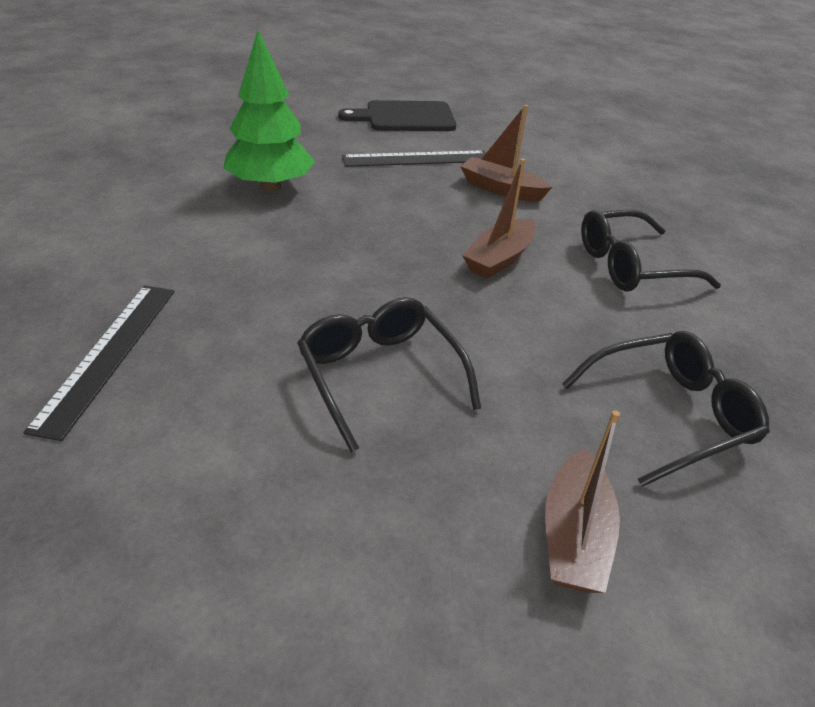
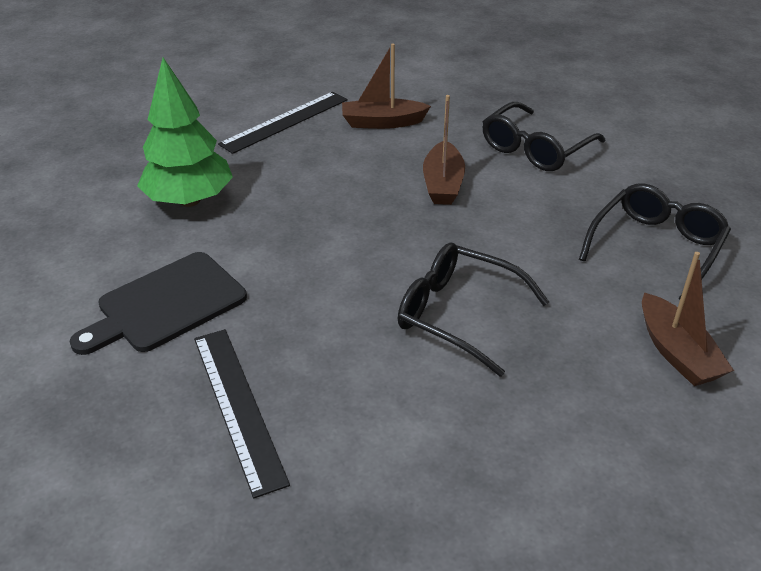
camera: 30 degrees left, 0 degrees up
(405, 117) = (229, 83): black cutting board -> black cutting board (166, 304)

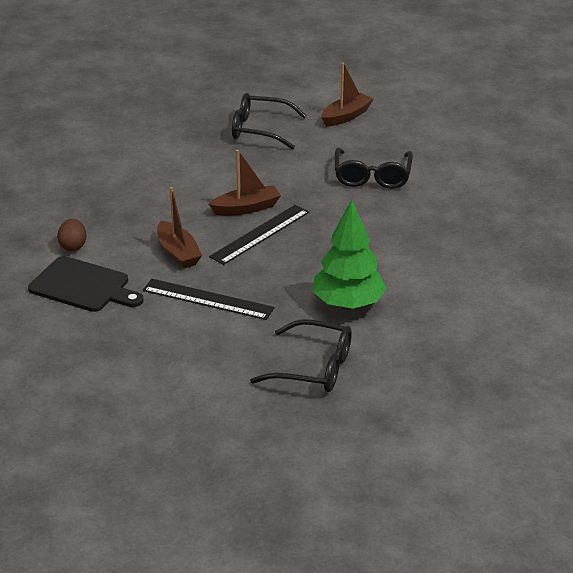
camera: 115 degrees left, 5 degrees down
(166, 304) = (453, 271): black cutting board -> black cutting board (83, 286)
(238, 406) = (498, 221): black ruler -> black ruler (260, 234)
(440, 73) = (73, 246): none -> brown egg
(535, 149) = (174, 183): black glasses -> black glasses (313, 368)

